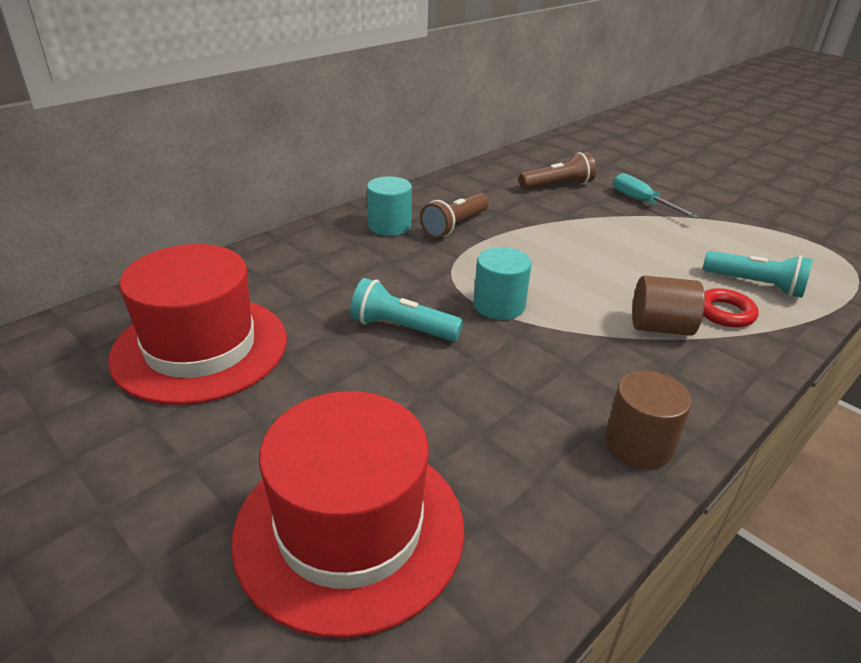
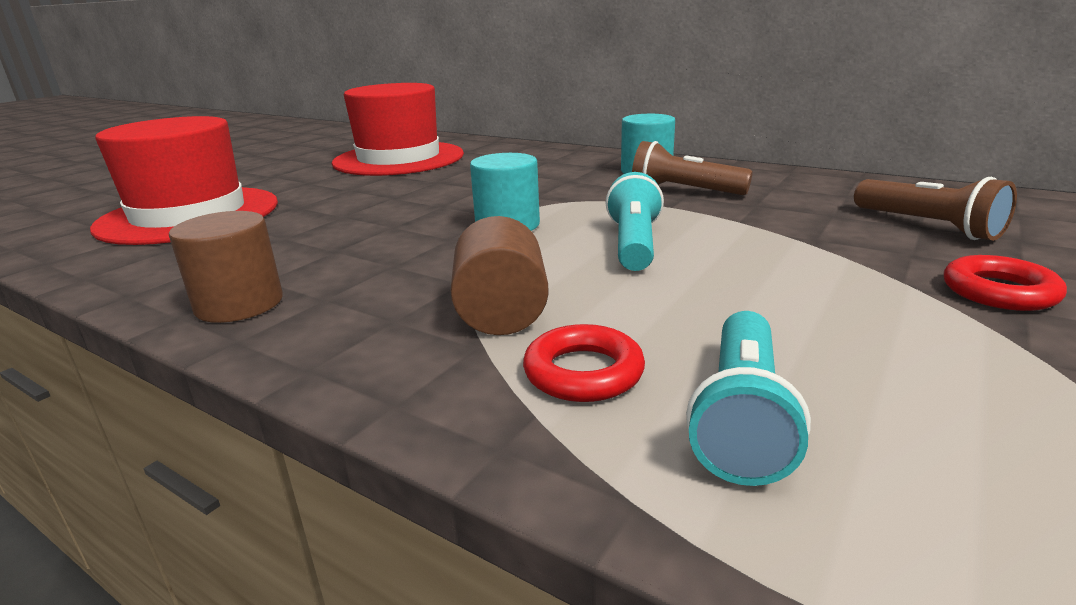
camera: 80 degrees right, 10 degrees down
(401, 328) = (444, 198): turquoise flashlight -> turquoise flashlight (634, 244)
(642, 202) = (999, 292): turquoise screwdriver -> red ring

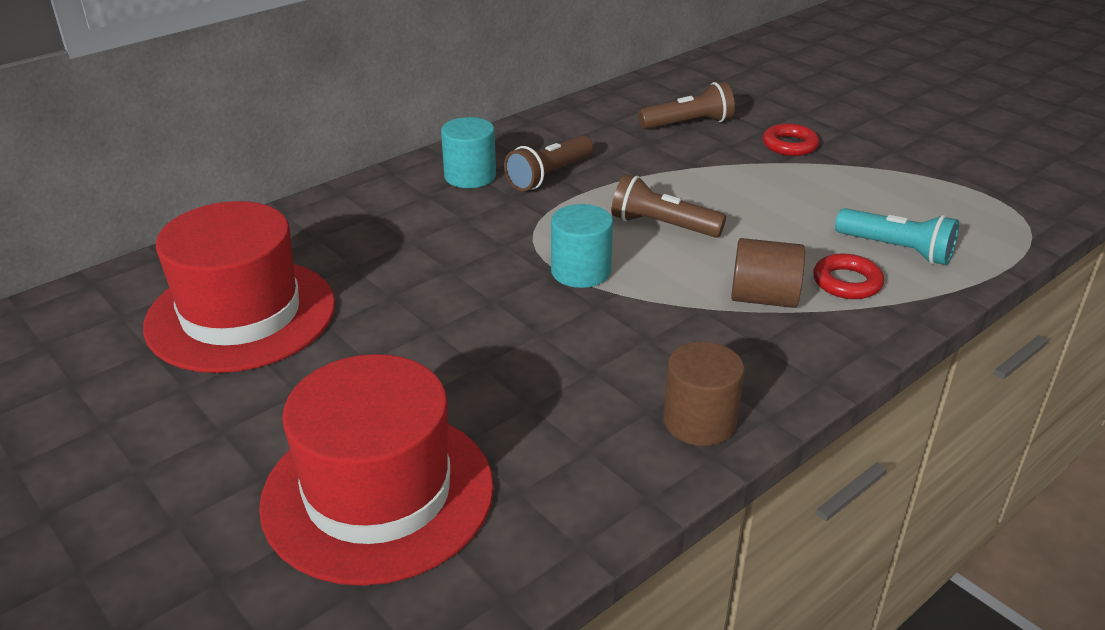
camera: 75 degrees left, 10 degrees up
(634, 244) = (662, 226): turquoise flashlight -> brown flashlight

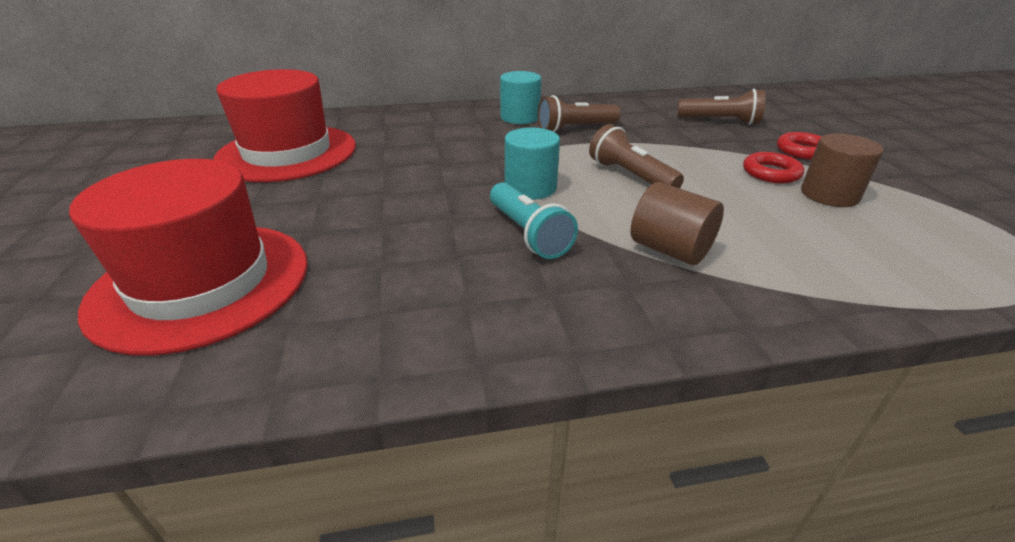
camera: 30 degrees right, 0 degrees up
(699, 421) = (501, 329): brown cylinder -> brown cylinder (829, 195)
(847, 282) = (772, 262): red ring -> red ring (771, 173)
(897, 250) = (855, 251): turquoise flashlight -> turquoise flashlight (528, 234)

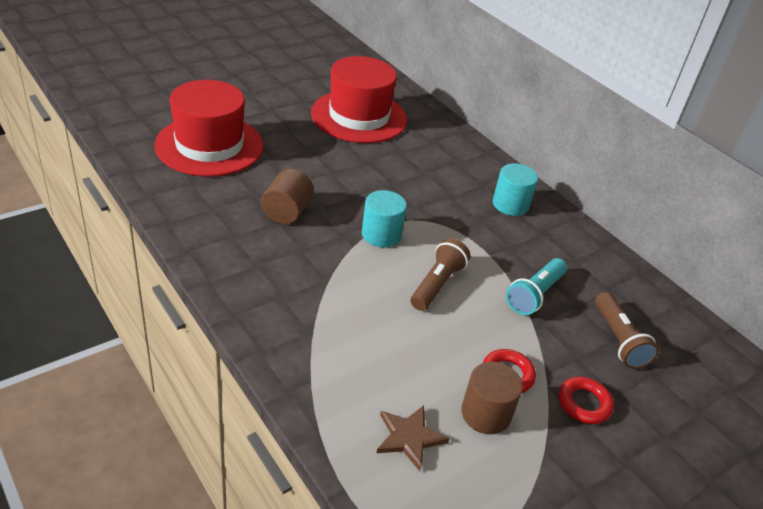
camera: 60 degrees right, 5 degrees up
(528, 234) = (317, 245): turquoise flashlight -> turquoise flashlight (534, 295)
(575, 128) = (512, 241): brown flashlight -> none
(670, 250) = (333, 313): brown cylinder -> brown cylinder (286, 212)
(882, 244) = (409, 437): none -> brown star

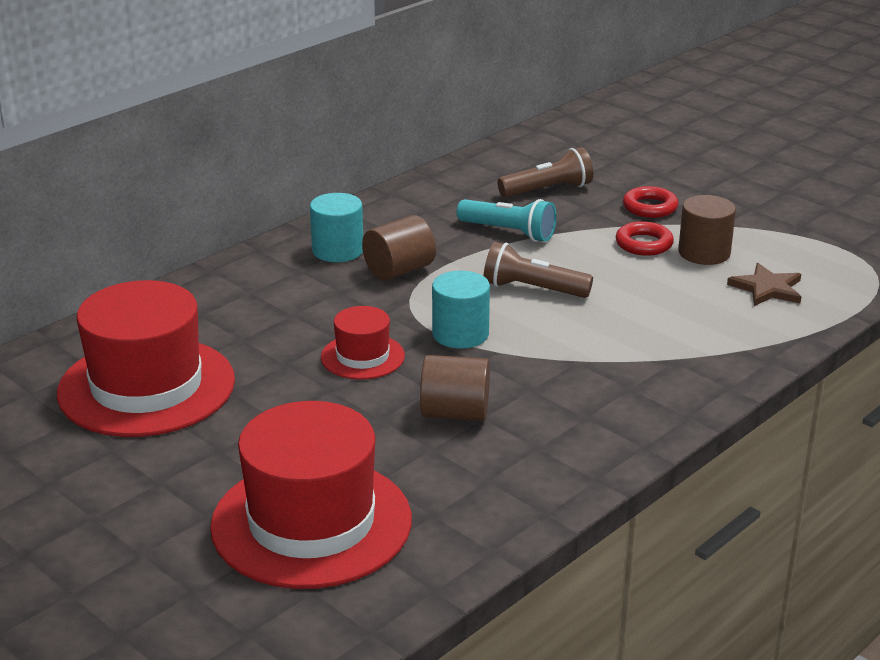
camera: 95 degrees left, 10 degrees down
(365, 190) = (362, 356): none -> red hat
(477, 226) = (399, 270): none -> brown cylinder

